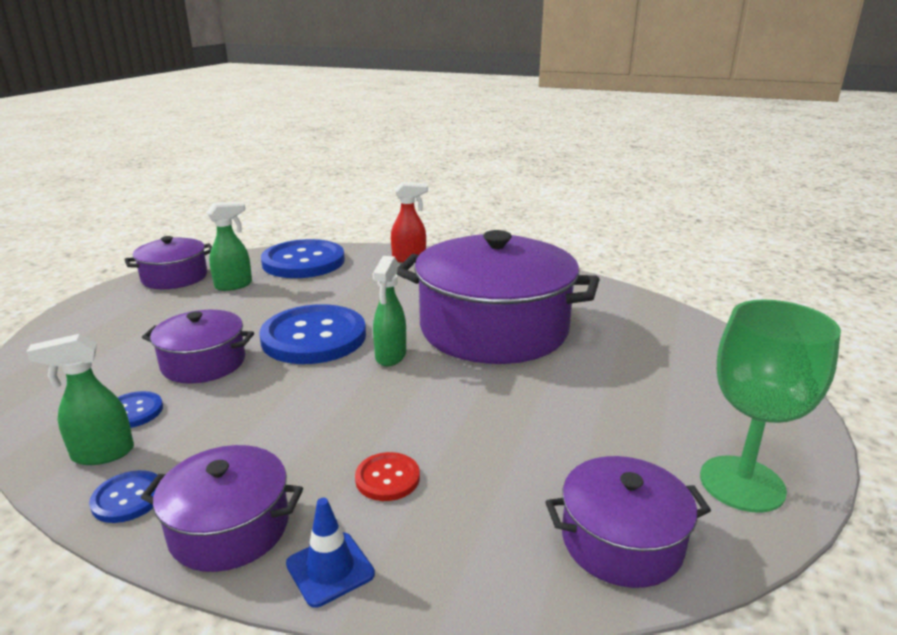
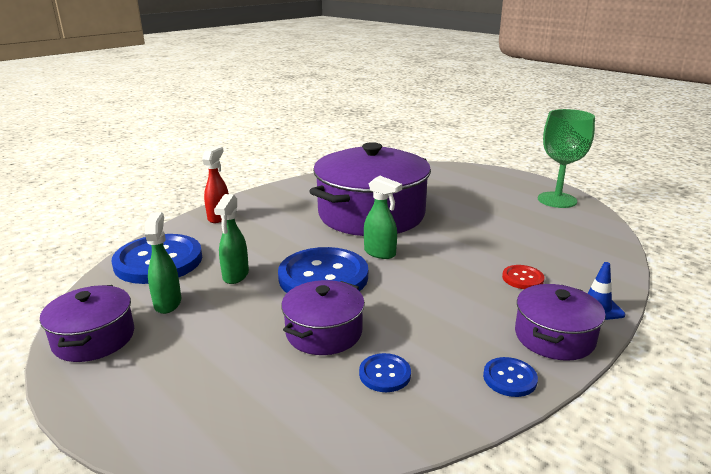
camera: 65 degrees left, 0 degrees up
(102, 454) = (444, 391): green spray bottle -> green spray bottle (235, 276)
(621, 541) = (589, 233): purple pot -> none

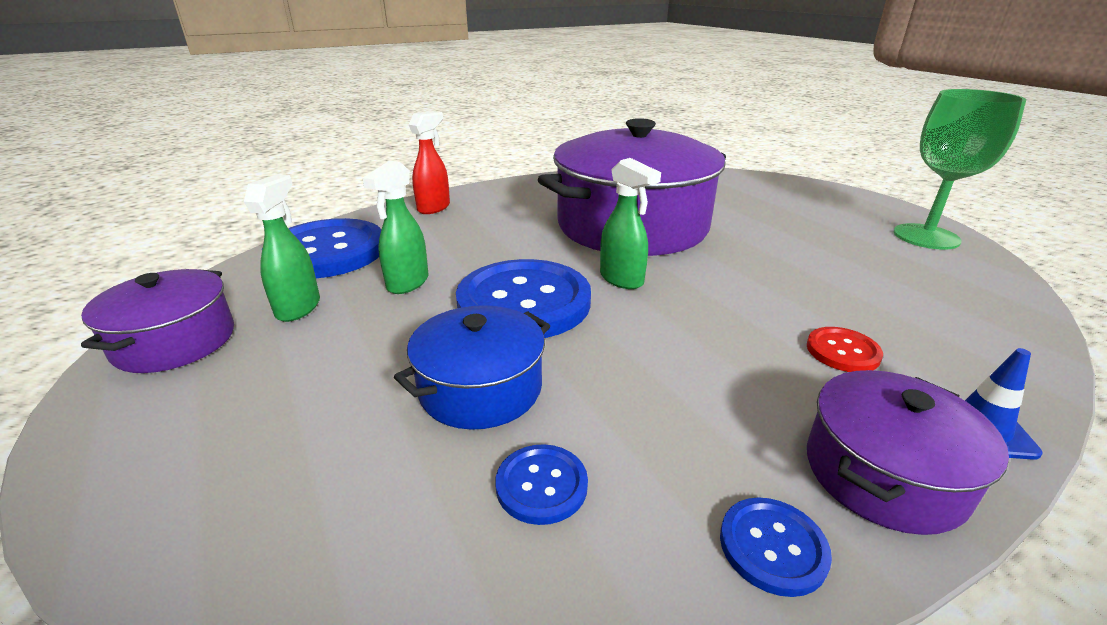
camera: 15 degrees right, 5 degrees up
(324, 332) = (480, 388): purple pot -> blue pot

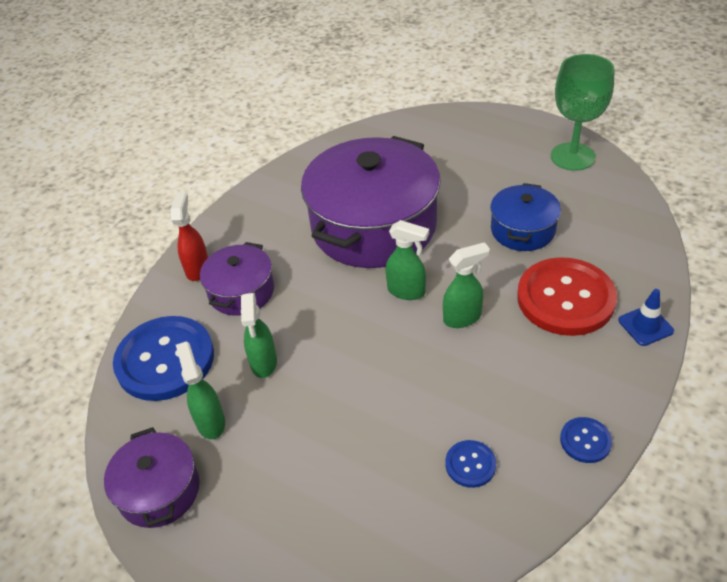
camera: 25 degrees left, 15 degrees up
(480, 388) = (392, 424): blue pot -> blue pot (522, 230)
(524, 302) = (360, 343): blue button -> none
(673, 322) = (463, 318): none -> green spray bottle
(842, 351) = (565, 298): red button -> red button, size x2.25
(883, 474) = (614, 376): purple pot -> purple pot (241, 291)

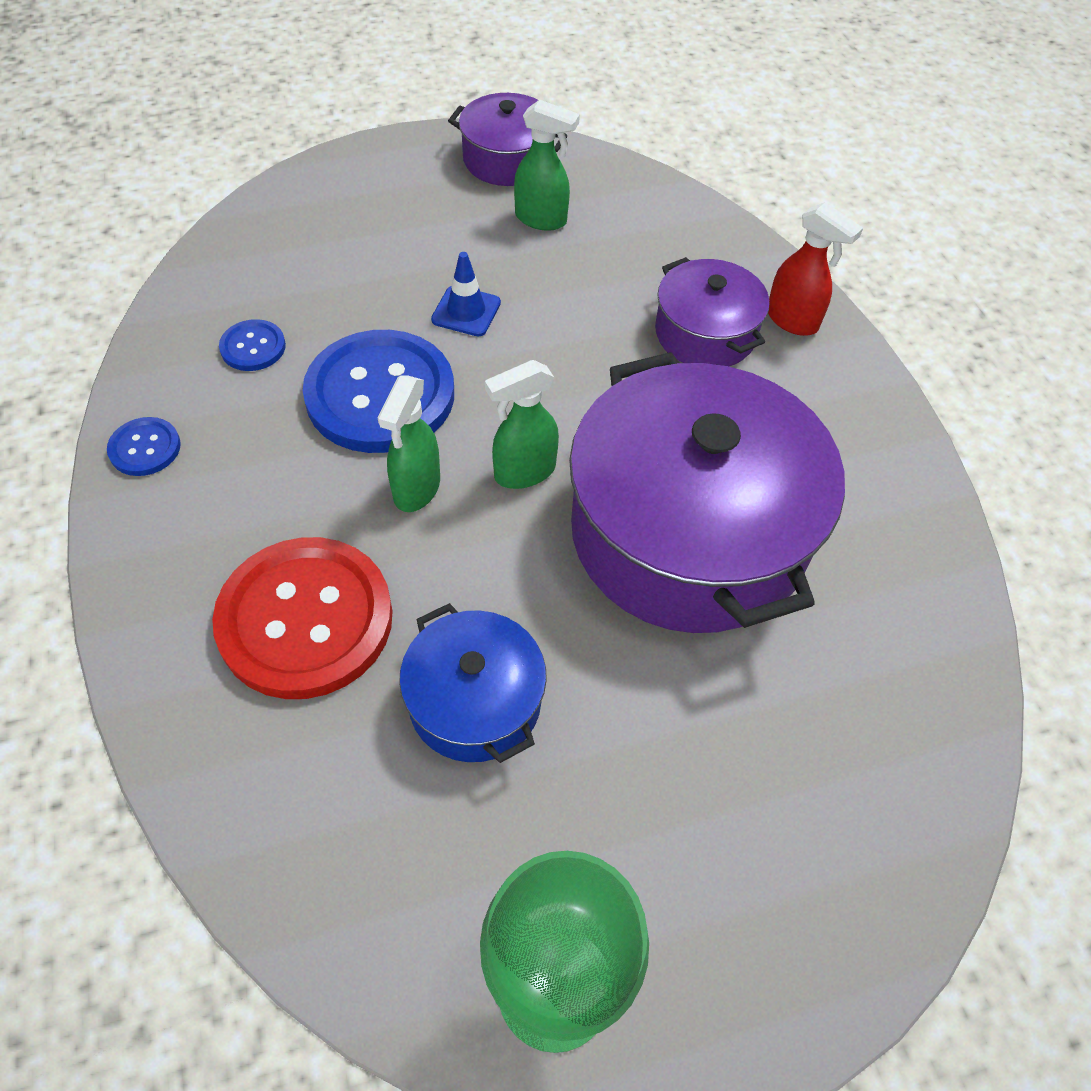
camera: 125 degrees right, 10 degrees up
(165, 360) = (664, 229): blue button -> blue button (380, 394)
(263, 363) = (569, 290): green spray bottle -> none
(645, 326) = (158, 659): blue traffic cone -> blue traffic cone (466, 311)

